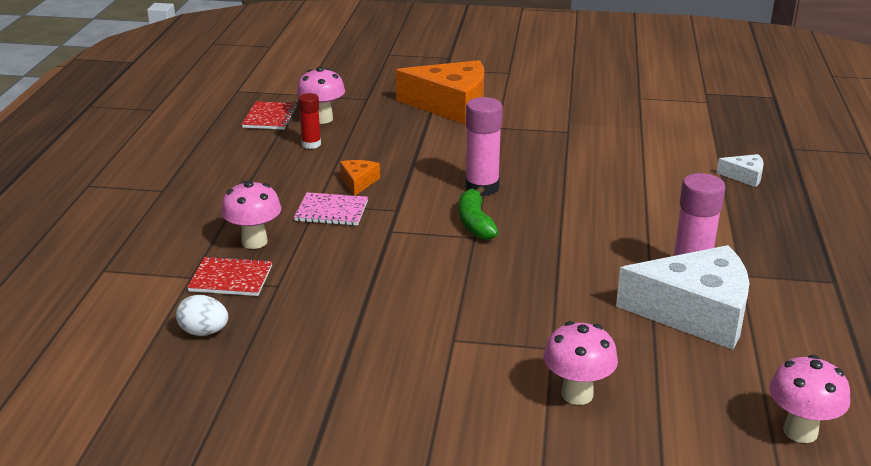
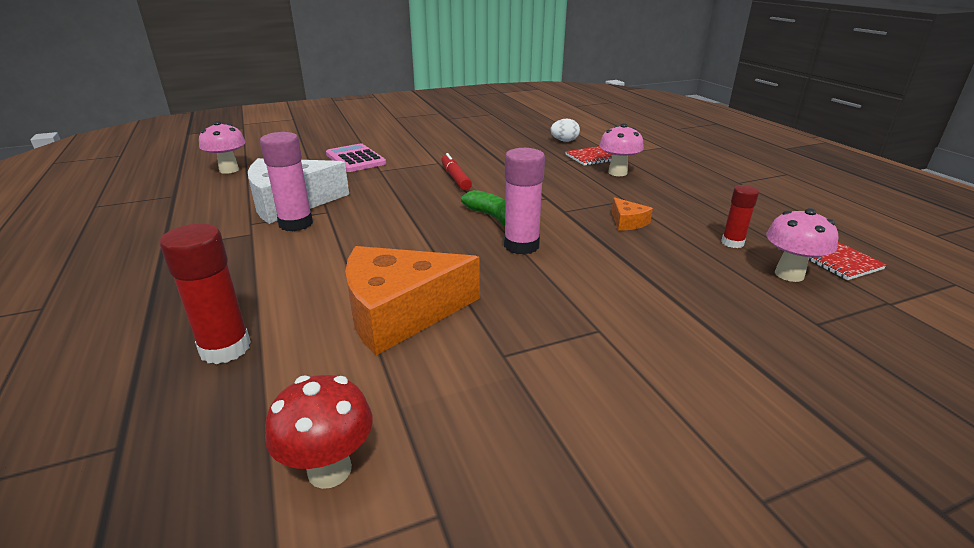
camera: 150 degrees right, 0 degrees up
(331, 211) = (606, 198): pink notebook -> none
(451, 105) = (707, 351): orange cheese -> orange cheese (400, 312)
(459, 295) = (455, 178): none -> red marker
(577, 394) = (355, 159): pink mushroom -> pink calculator
(683, 117) = (329, 470): none -> red mushroom
(744, 176) = (225, 348): white cheese -> red glue stick

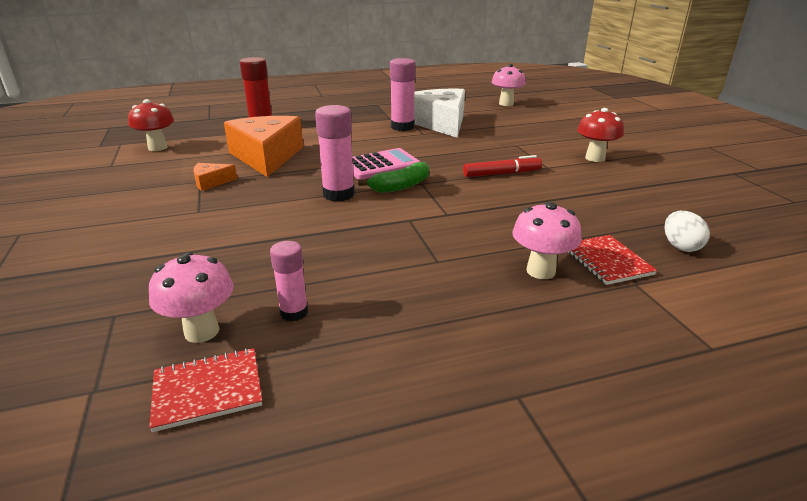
camera: 95 degrees right, 0 degrees up
(355, 159) = (545, 136): pink calculator -> pink calculator (380, 165)
(418, 147) = (595, 158): none -> red mushroom
(627, 222) = (372, 251): orange cheese -> orange cheese (211, 182)
(732, 243) = (294, 312): red glue stick -> pink glue stick

